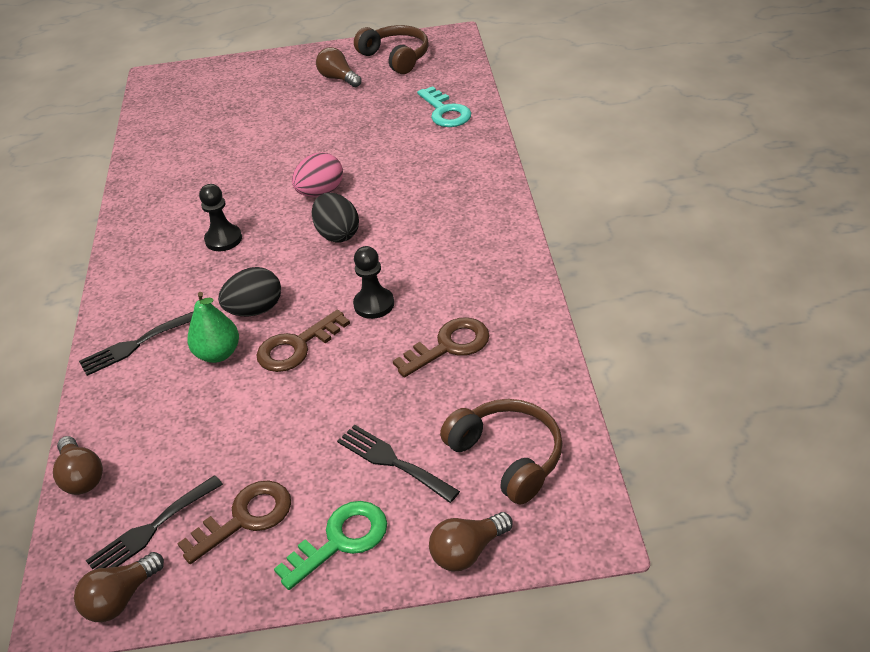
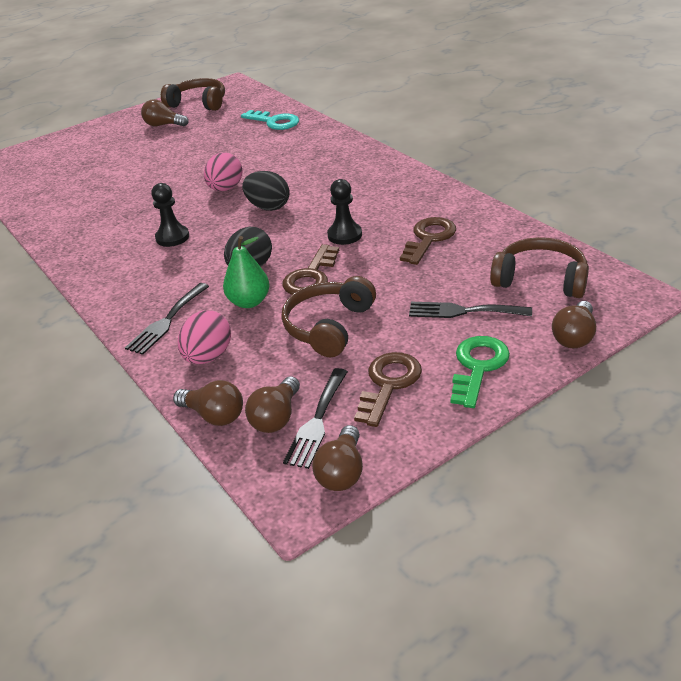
camera: 30 degrees left, 5 degrees down
(124, 506) = (276, 417): none -> brown light bulb
(132, 405) = (208, 357): none -> pink egg
(257, 419) = (329, 326): none -> brown headphones

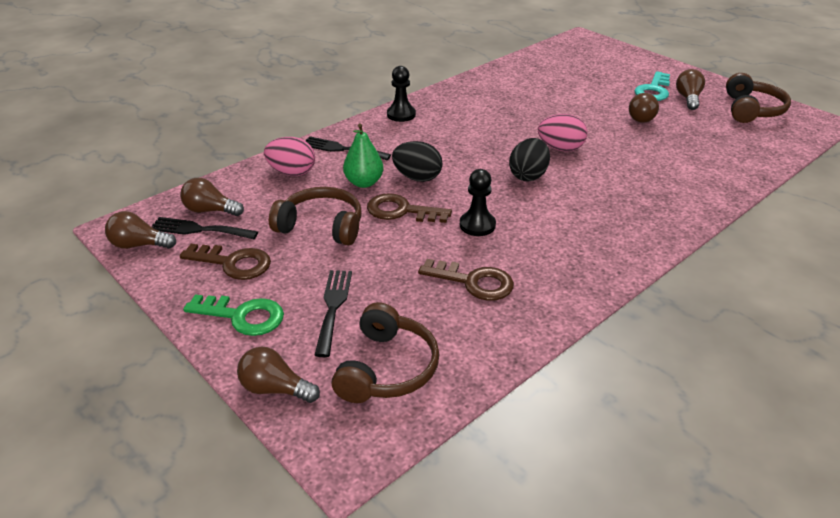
camera: 80 degrees right, 0 degrees up
(172, 237) = (467, 134): black pawn -> black pawn (401, 114)
(214, 415) = (222, 183): brown light bulb -> brown light bulb (642, 117)
(274, 122) = (727, 160): turquoise key -> turquoise key (653, 90)

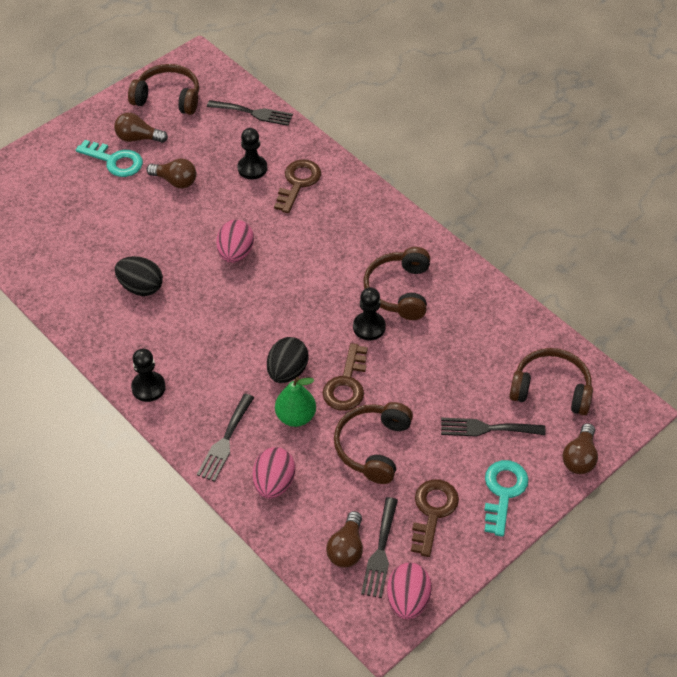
camera: 90 degrees left, 15 degrees up
(139, 245) = (408, 600): brown light bulb -> pink egg
(242, 316) = (503, 492): green key -> turquoise key
(473, 282) = (448, 333): brown key -> brown key (298, 183)
(528, 176) = (286, 283): black egg -> black egg (141, 287)
(533, 246) = (399, 291): none -> brown headphones
(679, 154) = (252, 168): none -> black pawn
(762, 154) = (254, 113): none -> black fork

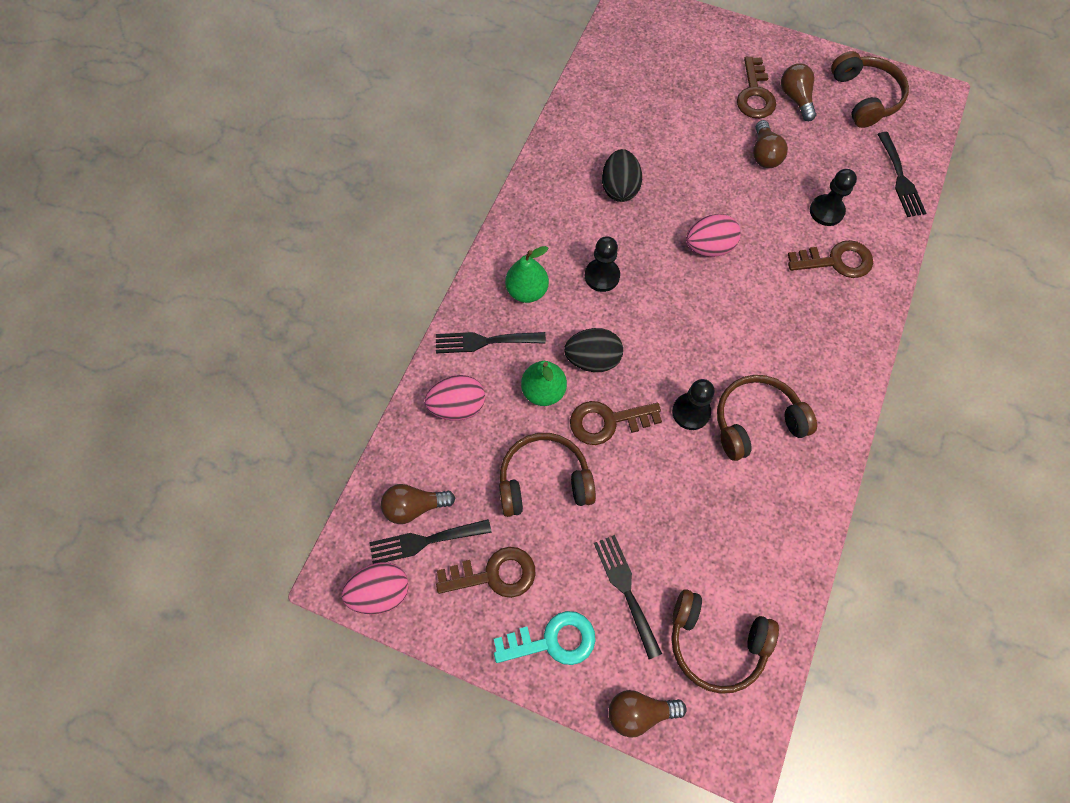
camera: 65 degrees right, 15 degrees up
(115, 161) = (755, 94): turquoise key -> brown key
(148, 387) = (511, 249): black pawn -> black pawn (602, 276)
(196, 392) = (527, 291): none -> green pear
(551, 389) = (716, 642): brown headphones -> brown headphones turned 120 degrees clockwise

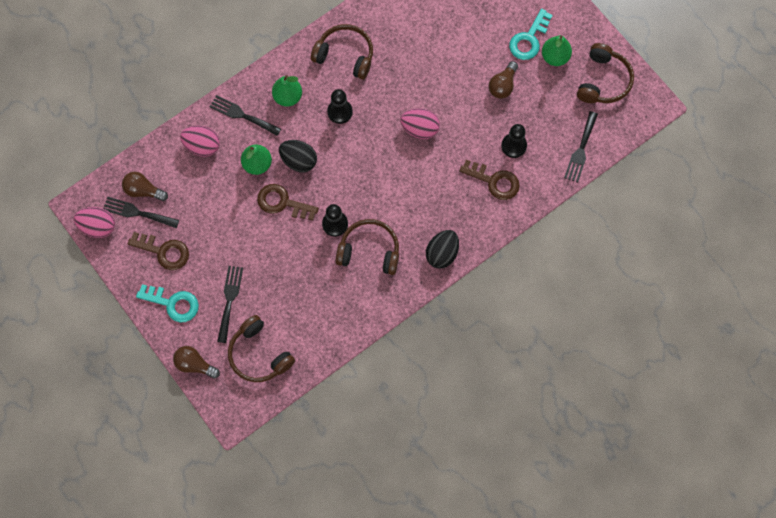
camera: 30 degrees right, 5 degrees up
(544, 481) = (224, 216): brown headphones -> brown headphones (345, 55)
(619, 188) = (391, 59): black egg -> black egg (442, 253)
(755, 94) = (529, 39): brown key -> turquoise key
(796, 98) = (555, 57): brown light bulb -> green pear

